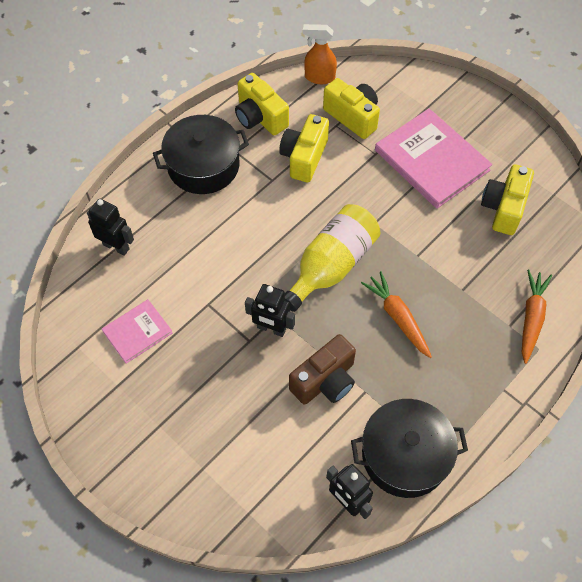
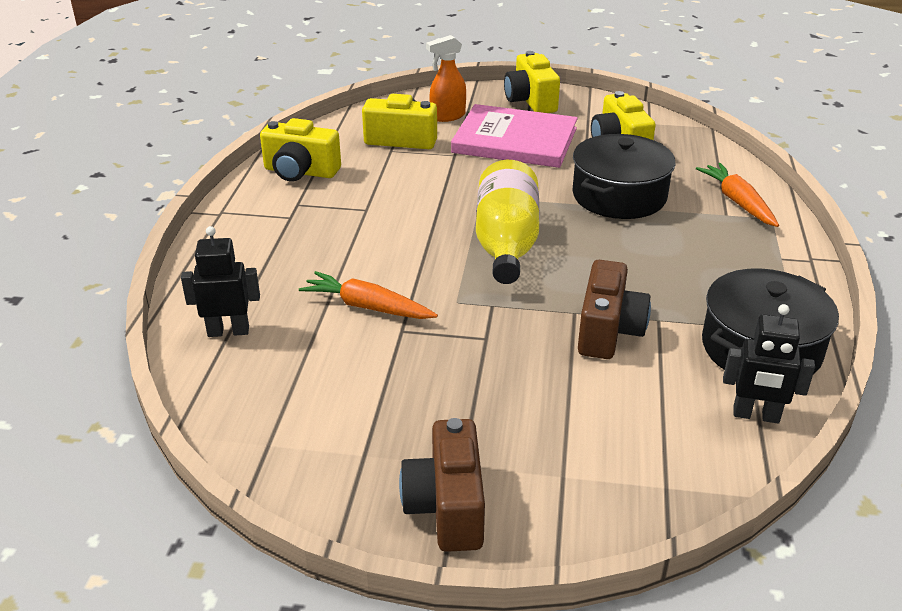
camera: 35 degrees left, 25 degrees down
(129, 448) = (447, 507): none -> brown camera
(137, 332) = (338, 393): pink book -> none
(203, 165) = (272, 227): black pot -> black pot (619, 196)
(271, 328) = (499, 317): black robot -> none
(304, 157) = (383, 182): yellow camera -> yellow camera (530, 101)
(319, 77) = (335, 126): orange spray bottle -> orange spray bottle (447, 116)
(397, 317) = (619, 252): orange carrot -> orange carrot (367, 307)

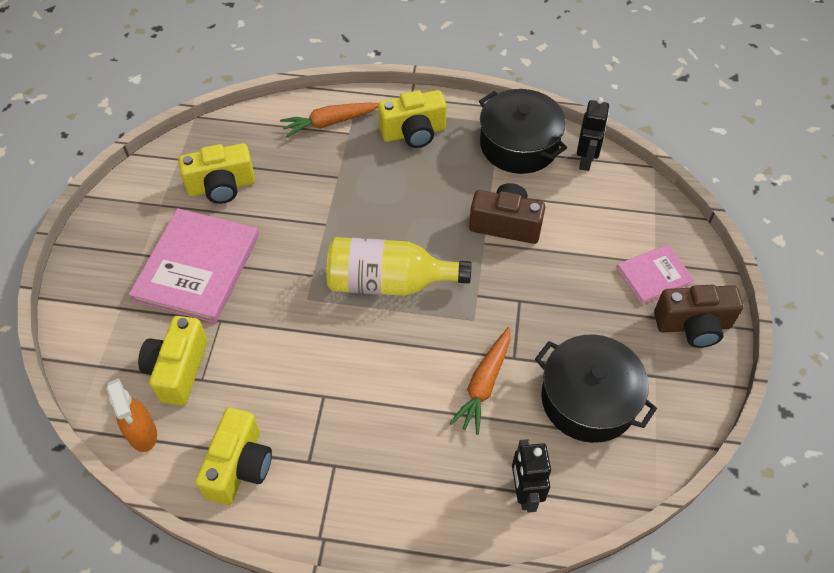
camera: 90 degrees left, 20 degrees up
(447, 116) = (129, 327): orange spray bottle -> orange spray bottle (142, 434)
(530, 101) = (108, 249): yellow camera -> yellow camera (413, 133)
(538, 472) = (654, 275): none -> pink book
(619, 196) = (313, 197): black pot -> black pot (588, 400)

